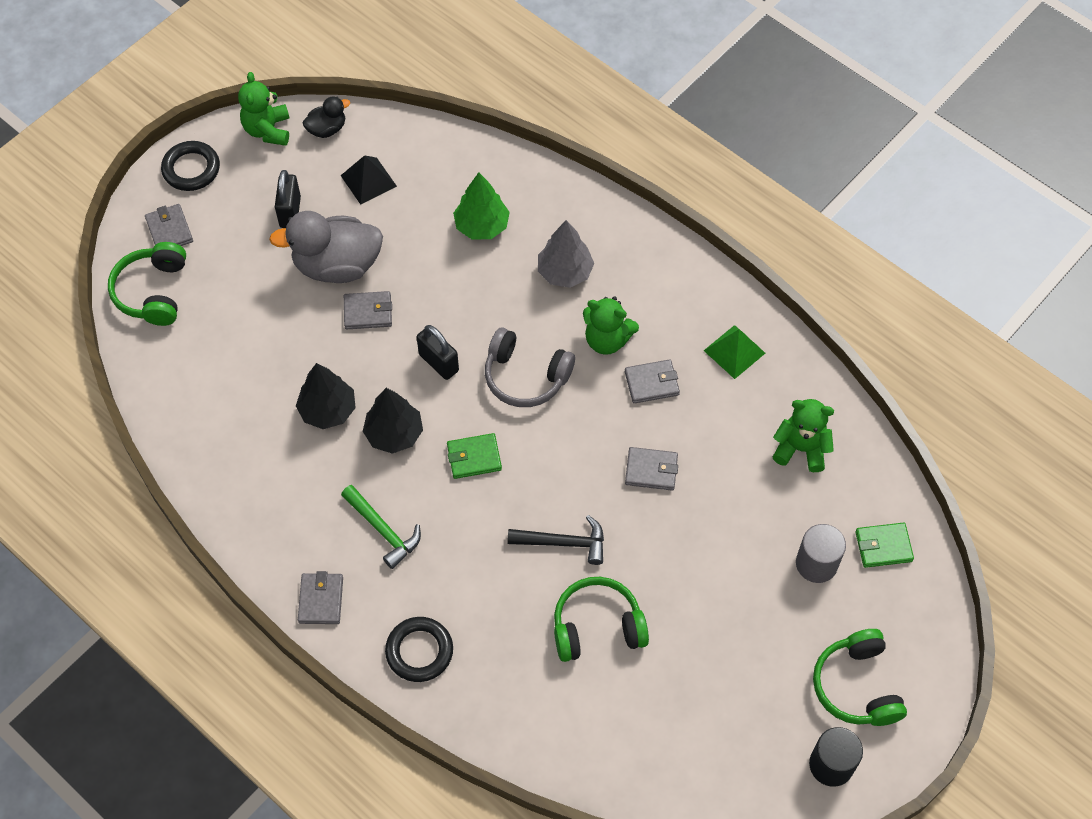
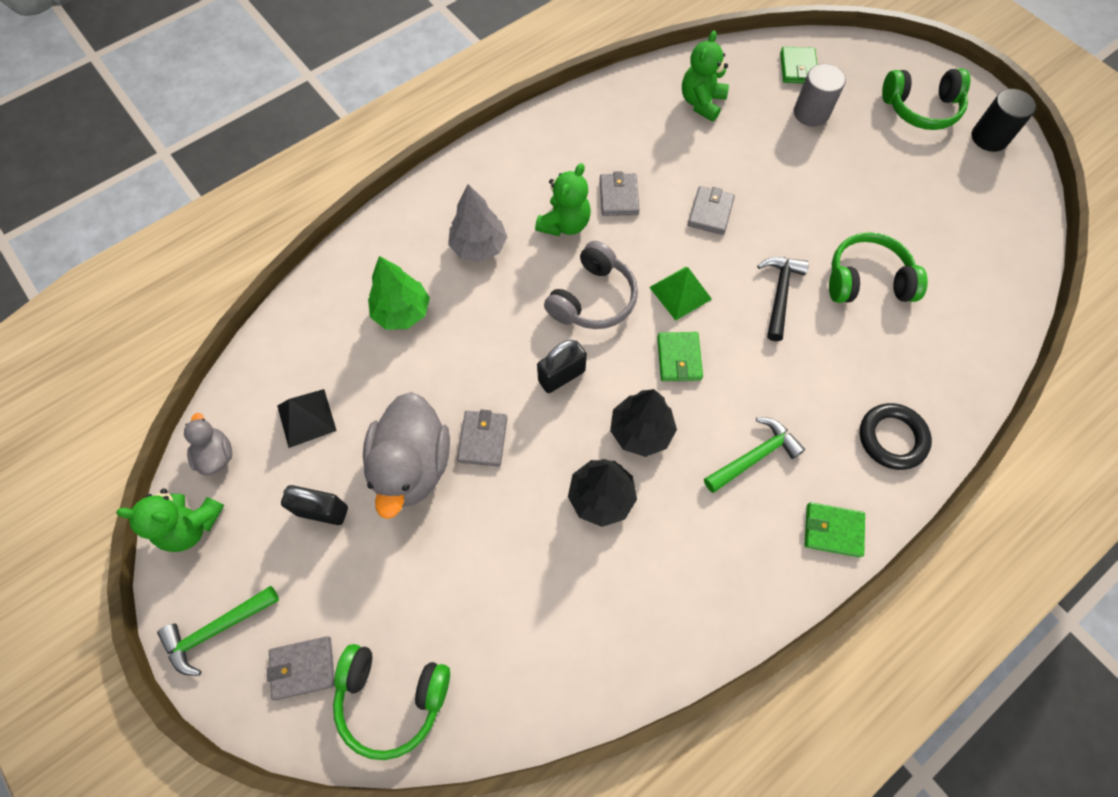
camera: 80 degrees left, 5 degrees up
(191, 169) = (216, 630): black ring -> green hammer
(321, 600) = (832, 530): grey wallet -> green wallet
(327, 129) = (216, 455): black duck -> grey duck
(597, 627) = (867, 280): green headphones -> green headphones turned 90 degrees clockwise
(734, 351) = (597, 130): green pyramid -> green pyramid (680, 293)

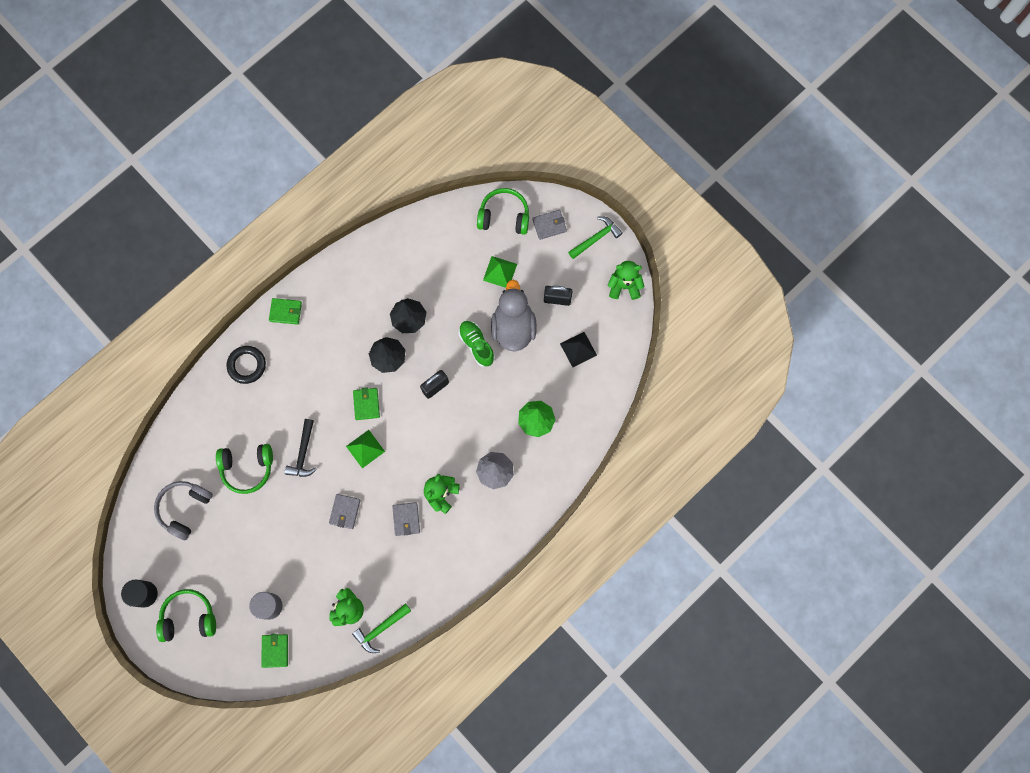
camera: 175 degrees right, 10 degrees up
(216, 455) = (622, 324): grey duck -> none
(420, 574) = (500, 272): none -> green pyramid
(483, 439) = (476, 345): grey wallet -> green shoe
(593, 298) = (419, 440): grey headphones -> grey headphones (184, 509)
(754, 456) = (325, 348): green hammer -> green hammer (380, 629)

